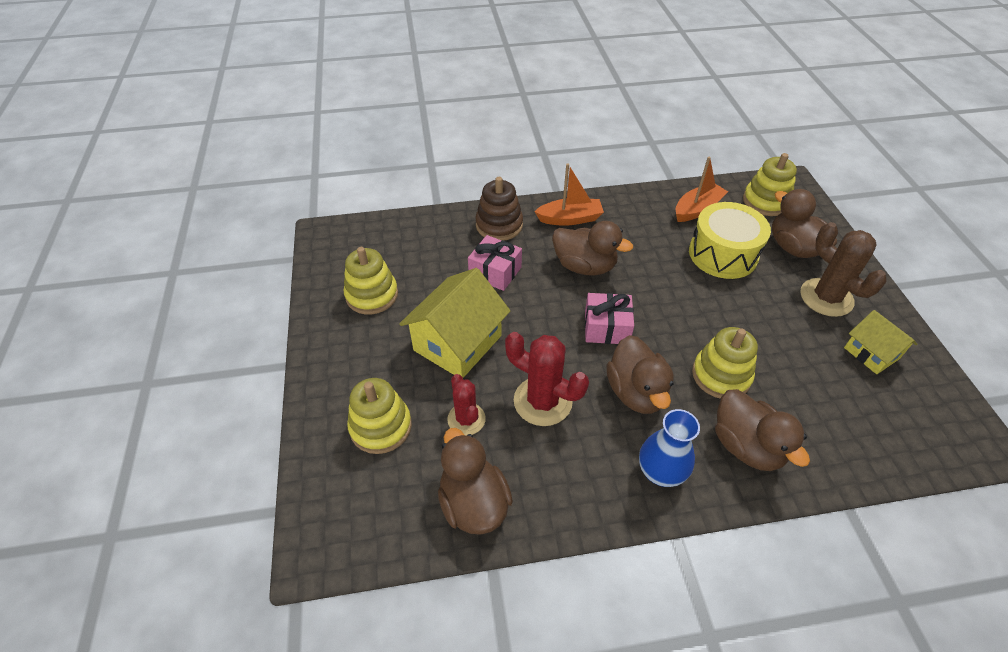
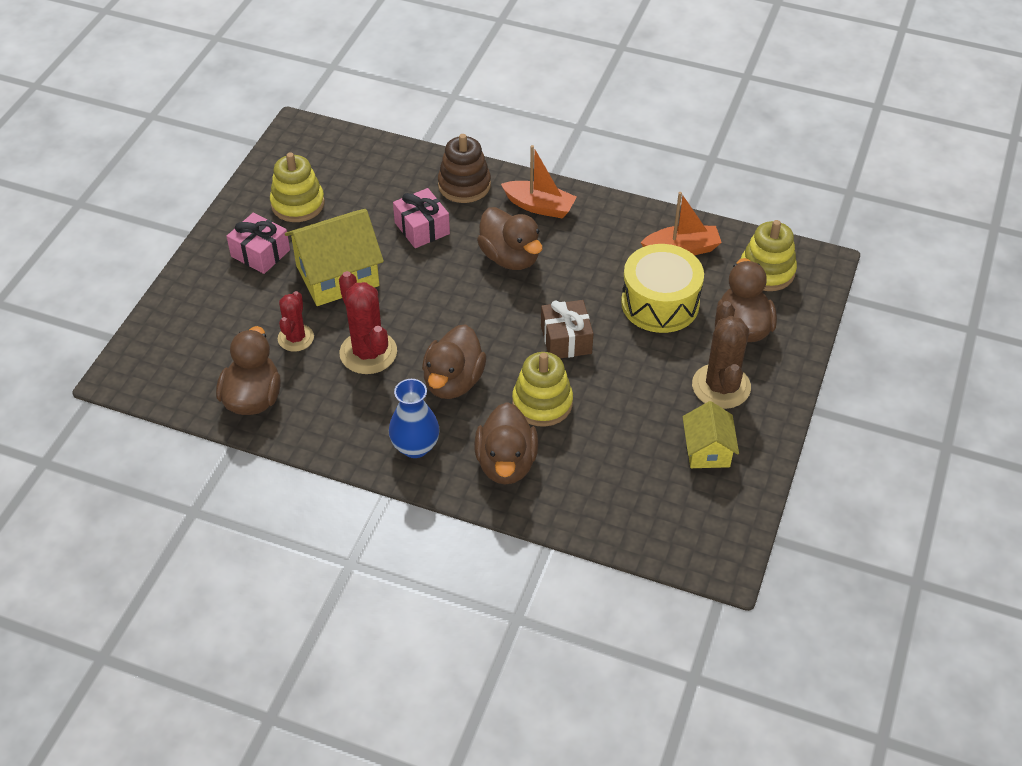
camera: 30 degrees right, 0 degrees up
(381, 426) = (226, 313): yellow stacking toy -> none
(606, 327) = (478, 319): pink gift -> pink gift (260, 253)
(687, 313) = (566, 340): none -> brown gift

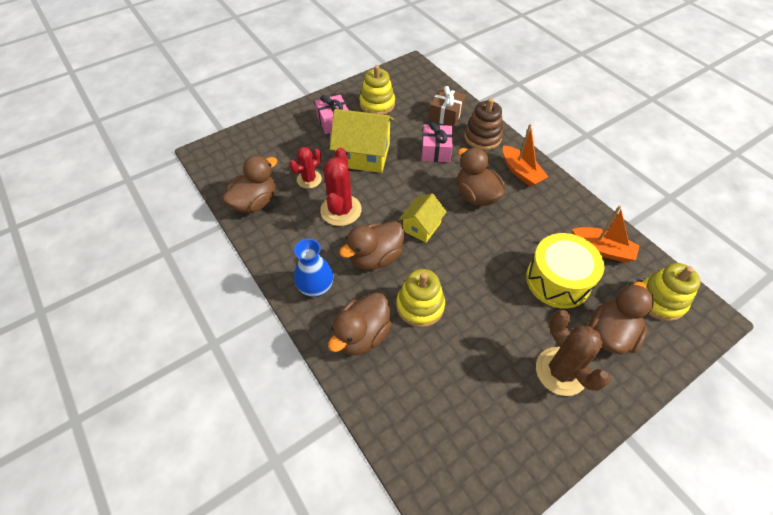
camera: 35 degrees right, 5 degrees up
(510, 257) = (476, 195): brown duck -> brown duck turned 150 degrees clockwise
(566, 340) = (471, 270): brown gift -> brown gift (446, 115)
(707, 450) = (513, 418): yellow house -> yellow house (421, 227)
(721, 386) = (561, 371): brown cactus -> brown cactus turned 60 degrees counterclockwise

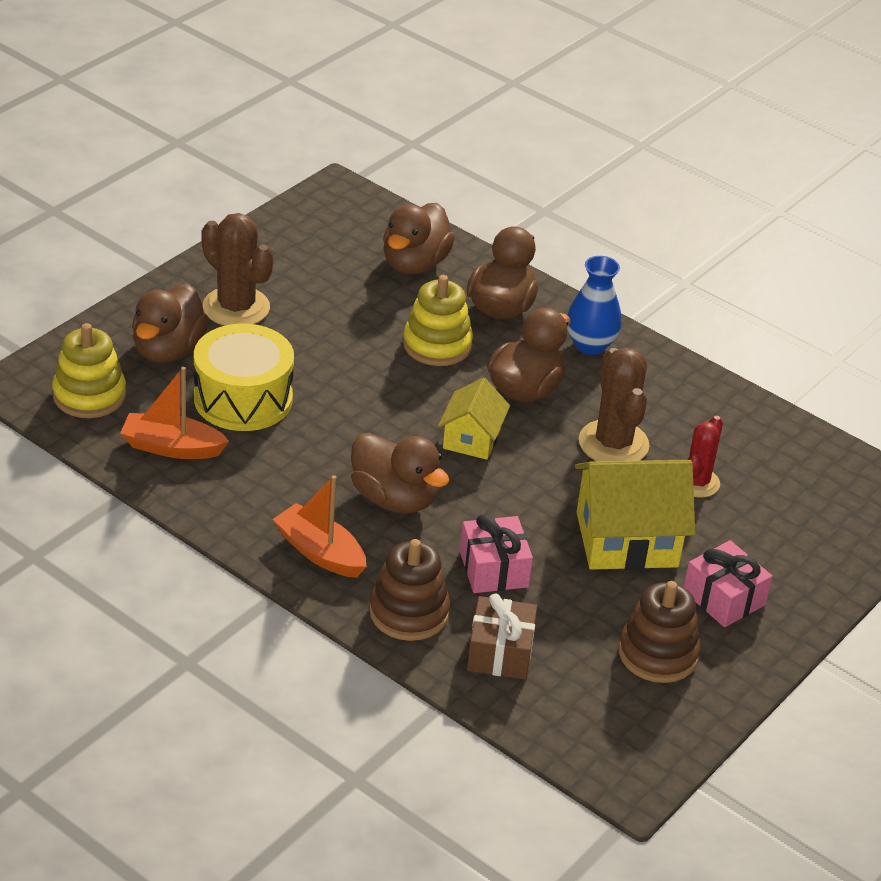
camera: 160 degrees right, 15 degrees down
(255, 202) = (758, 435): brown duck -> brown duck (414, 264)
(341, 210) = (613, 443): red cactus -> brown cactus
(377, 104) = (658, 654): yellow stacking toy -> brown stacking toy

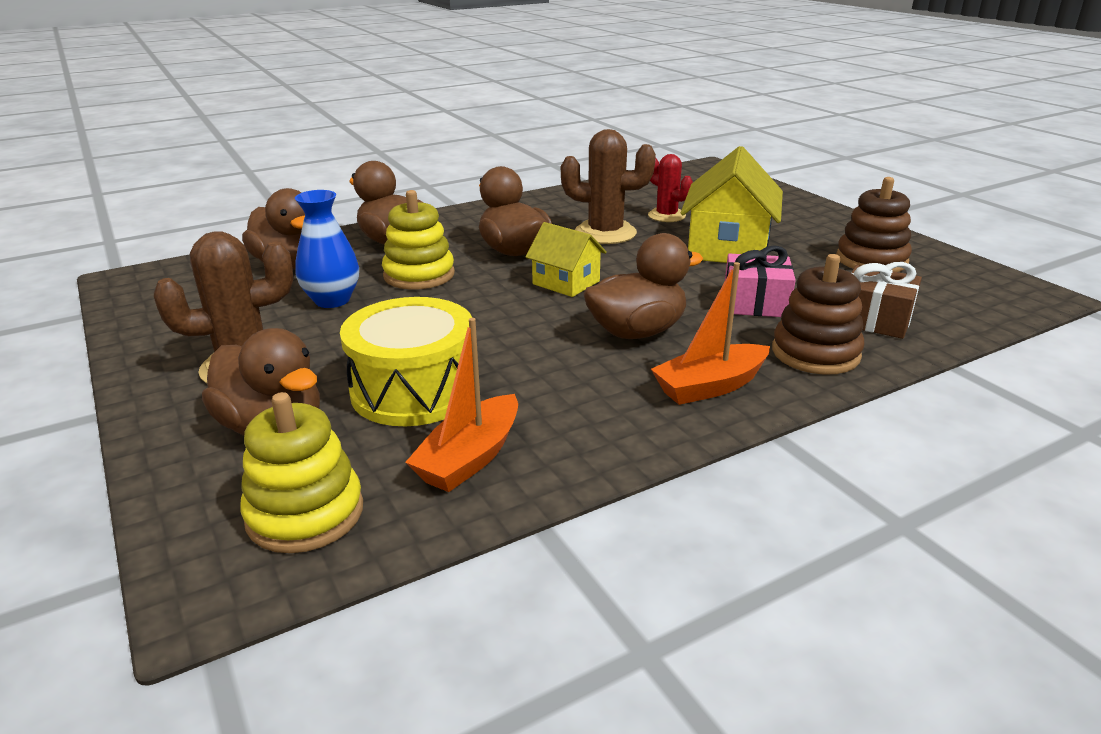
camera: 65 degrees left, 10 degrees down
(590, 345) = (475, 221): blue vase -> blue vase (332, 300)
(724, 598) = (804, 229): pink gift -> none

